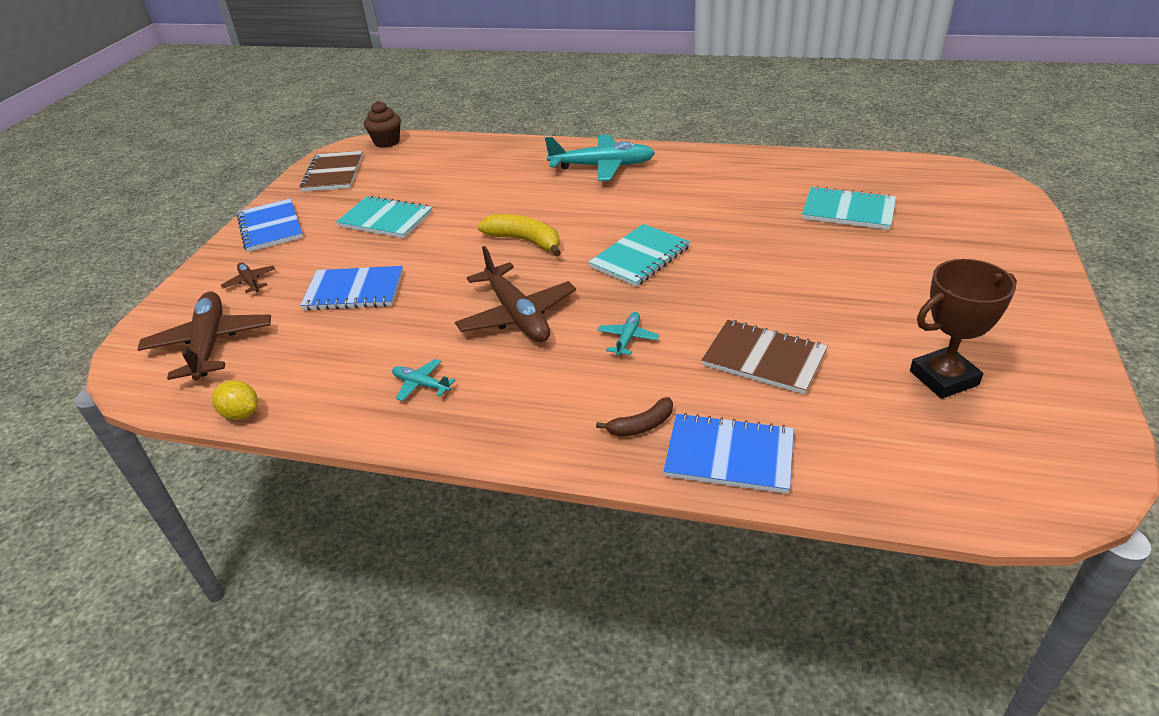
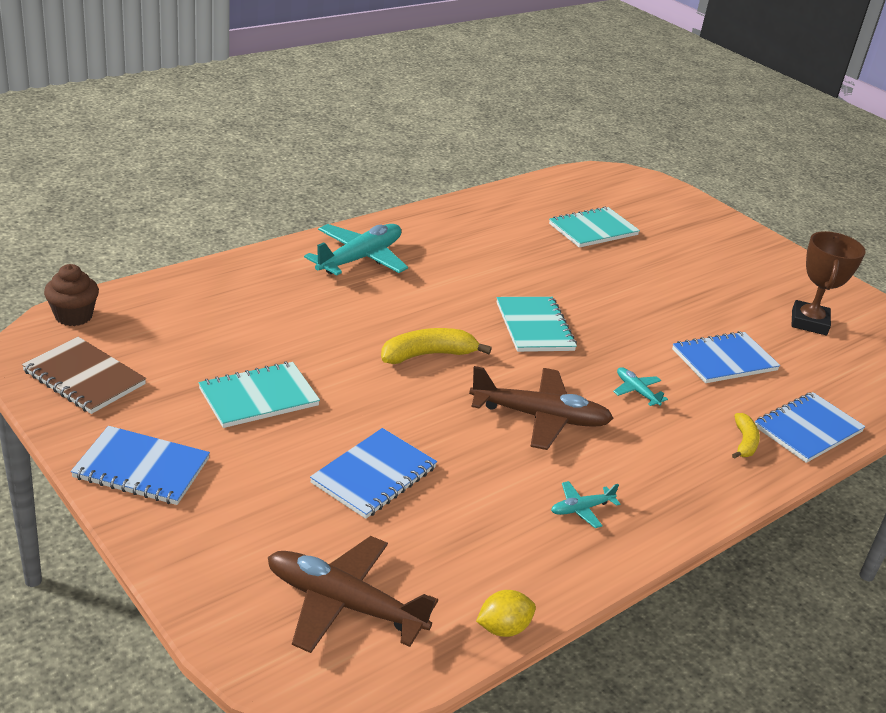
camera: 60 degrees left, 5 degrees down
(250, 282) = (249, 529): brown plane -> none
(641, 425) = (744, 442): brown banana -> yellow banana
(764, 359) = (724, 360): brown notebook -> blue notebook

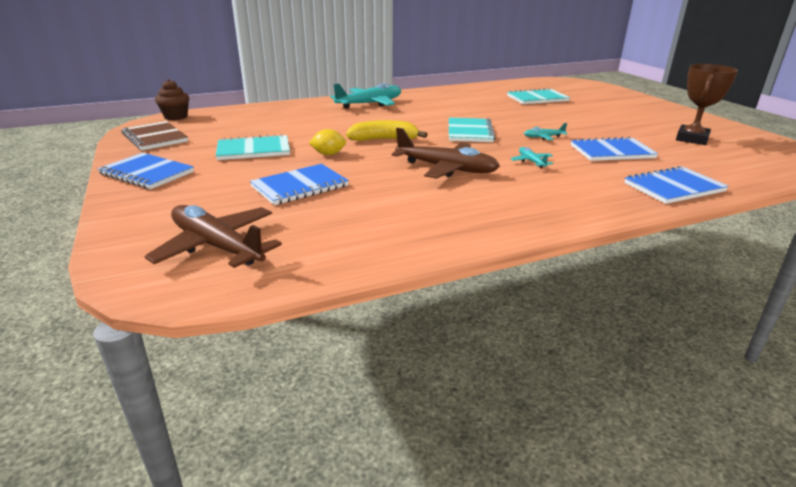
camera: 20 degrees right, 5 degrees down
(503, 628) = (334, 273): yellow lemon -> yellow lemon (328, 154)
(581, 509) = (449, 213): turquoise plane -> turquoise plane (543, 137)
(744, 442) = (612, 190): yellow banana -> none

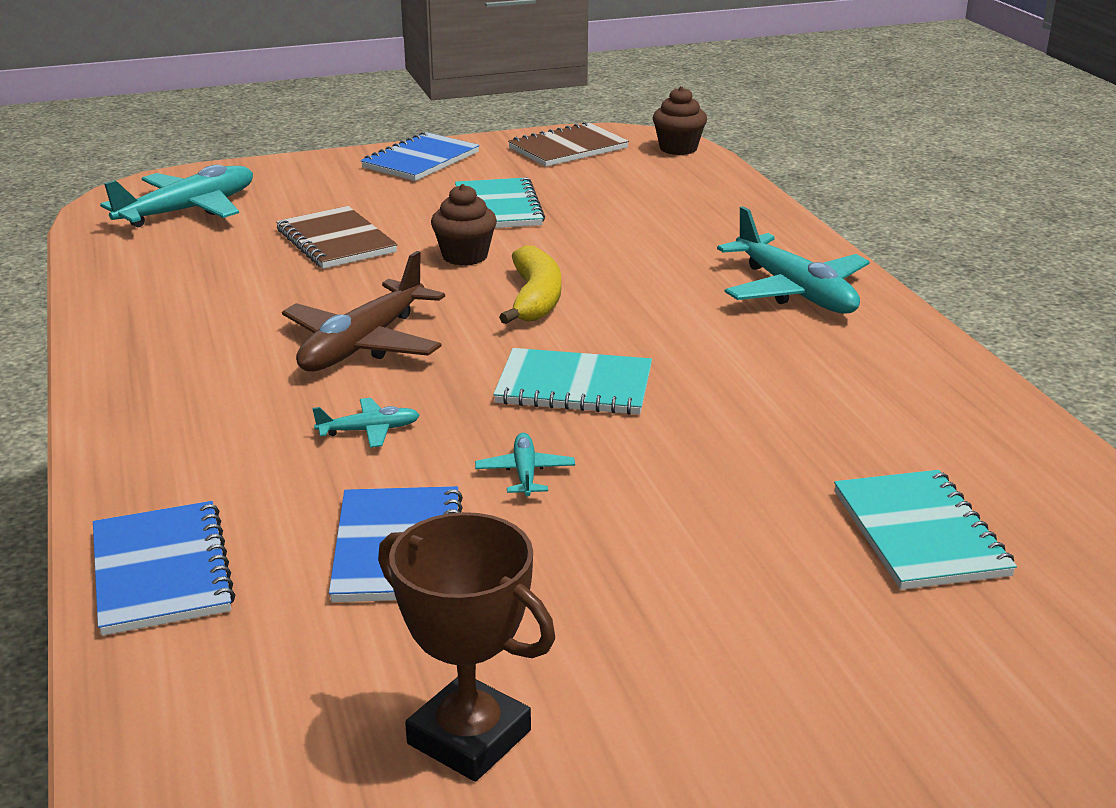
camera: 95 degrees right, 0 degrees up
(217, 246) = (188, 210): brown plane -> turquoise plane
(300, 186) = (336, 241): blue notebook -> brown notebook
(328, 154) = (465, 256): yellow lemon -> brown cupcake

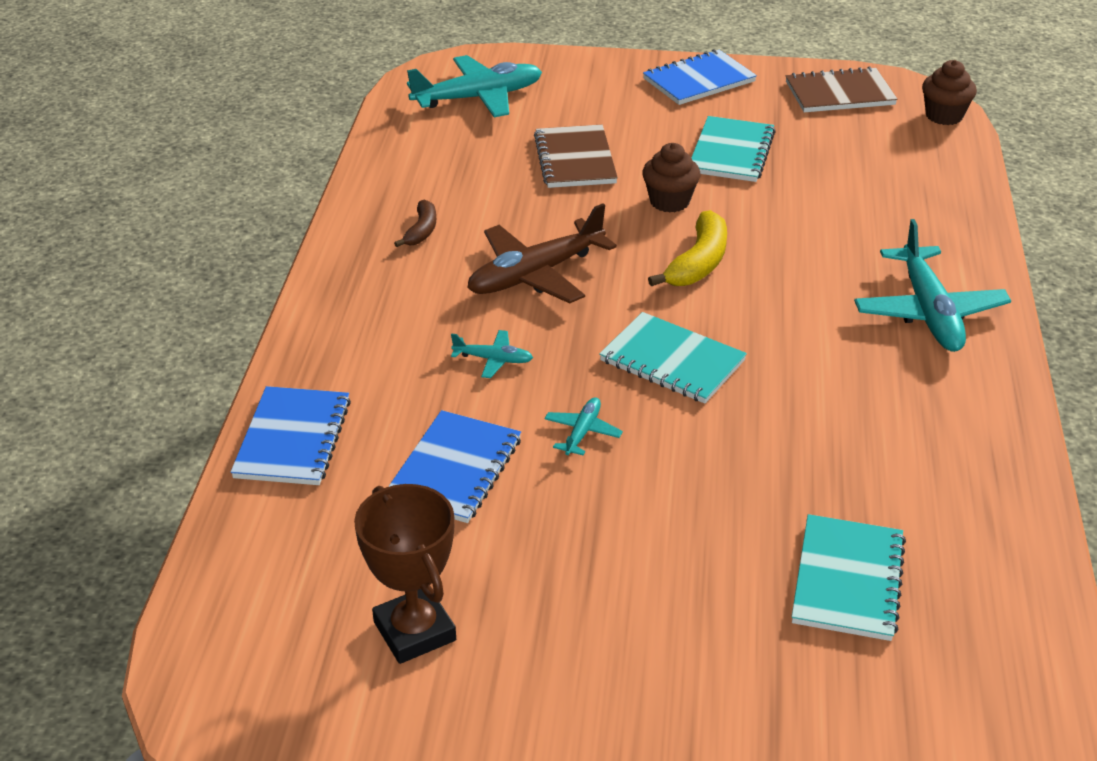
camera: 25 degrees right, 10 degrees up
(198, 333) = (421, 231): none -> brown banana

